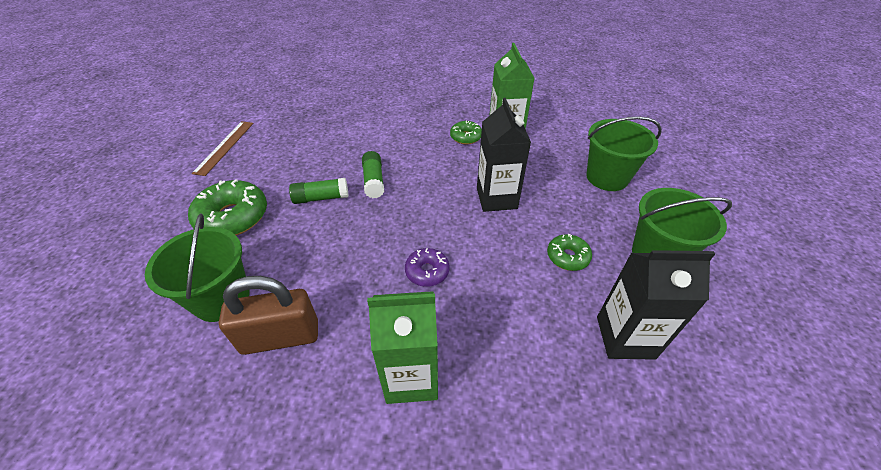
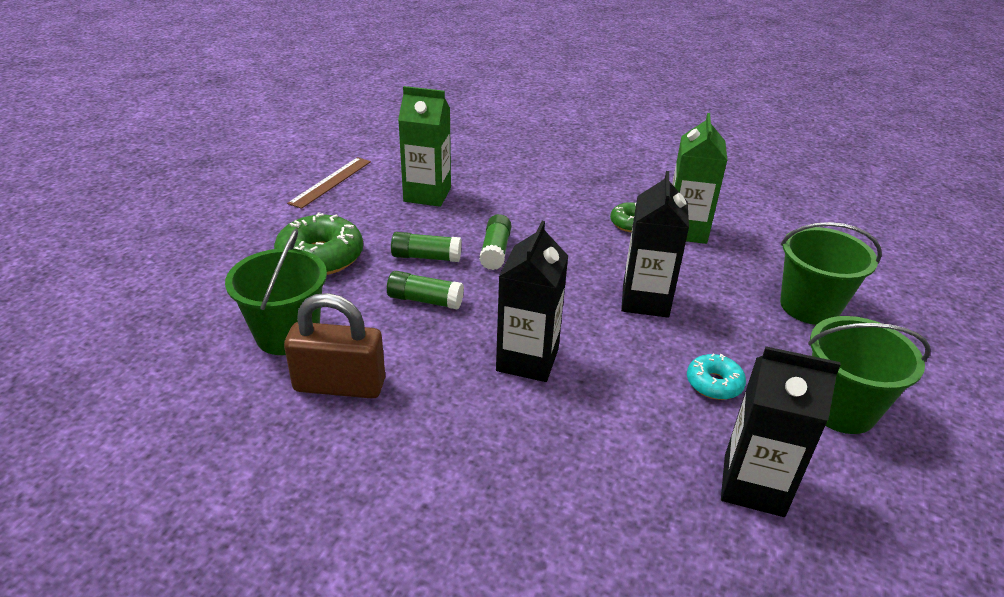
camera: 15 degrees right, 10 degrees down
(331, 237) = (425, 300): none -> green glue stick
(411, 377) = (472, 458): green carton -> green carton (427, 195)
(427, 271) = (527, 360): purple donut -> black carton
(567, 257) = (714, 384): green donut -> turquoise donut

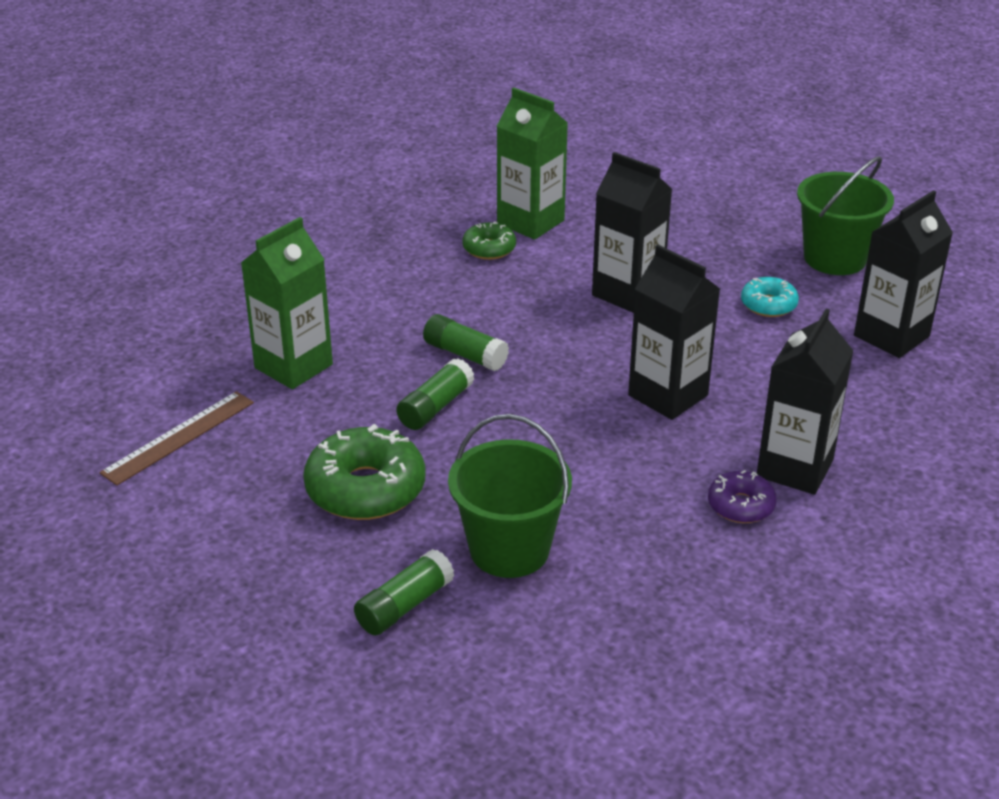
camera: 60 degrees left, 0 degrees up
(331, 182) = (179, 437): brown ruler -> brown ruler turned 75 degrees clockwise
(340, 385) = (626, 530): brown padlock -> none
(407, 444) = (741, 506): none -> purple donut
(425, 300) = (520, 431): green glue stick -> green glue stick (404, 605)
(483, 466) = (795, 468): none -> black carton
(809, 306) = (702, 211): green bucket -> none

